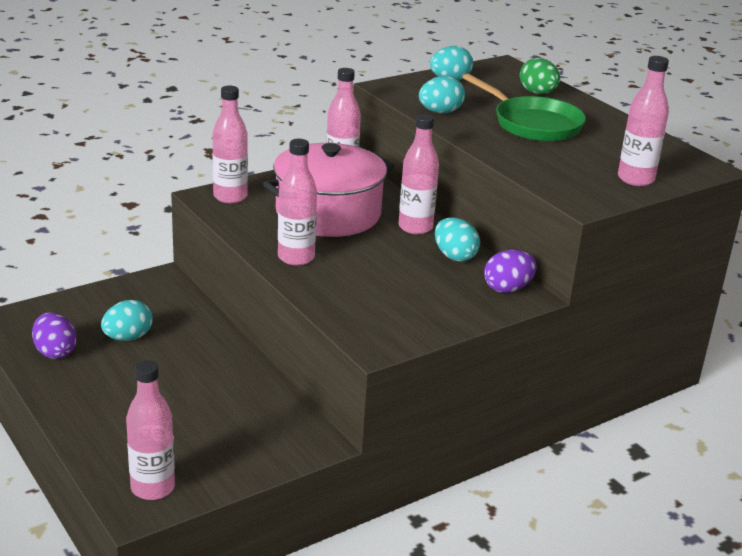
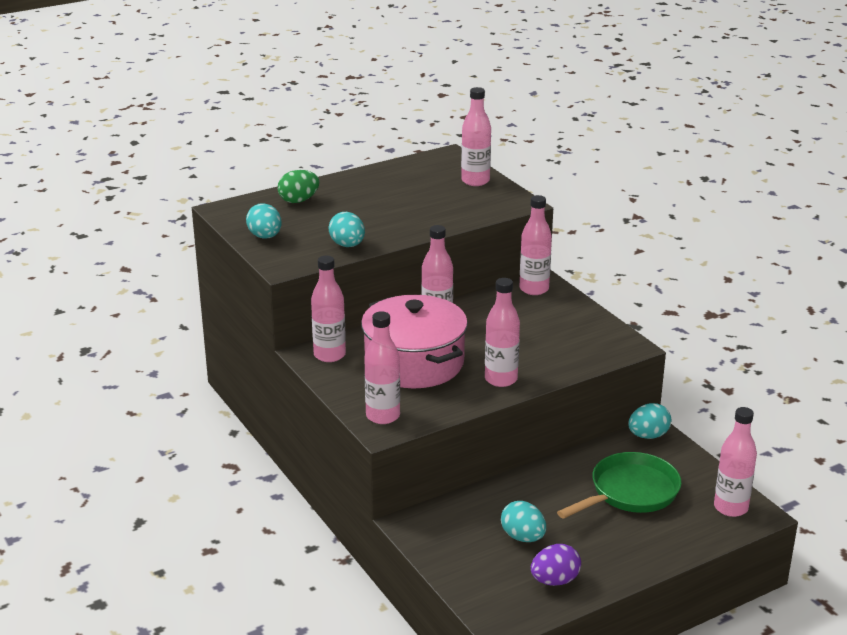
camera: 85 degrees left, 0 degrees up
(454, 256) = (486, 307): turquoise egg -> turquoise egg (648, 436)
(507, 288) = (534, 289): purple egg -> pink bottle
(533, 124) = (371, 208): green pan -> green pan (630, 492)

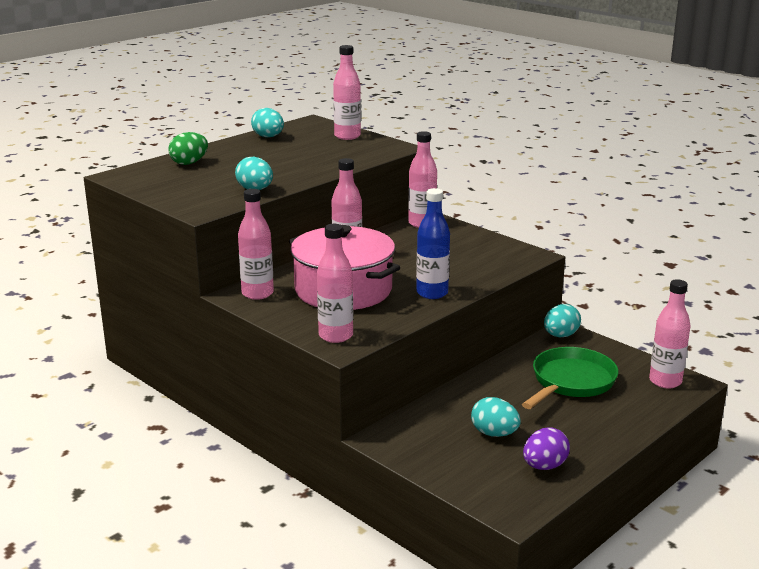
camera: 15 degrees left, 5 degrees down
(265, 237) = (170, 191): turquoise egg -> turquoise egg (268, 137)
(501, 379) = (432, 293): pink bottle -> blue bottle

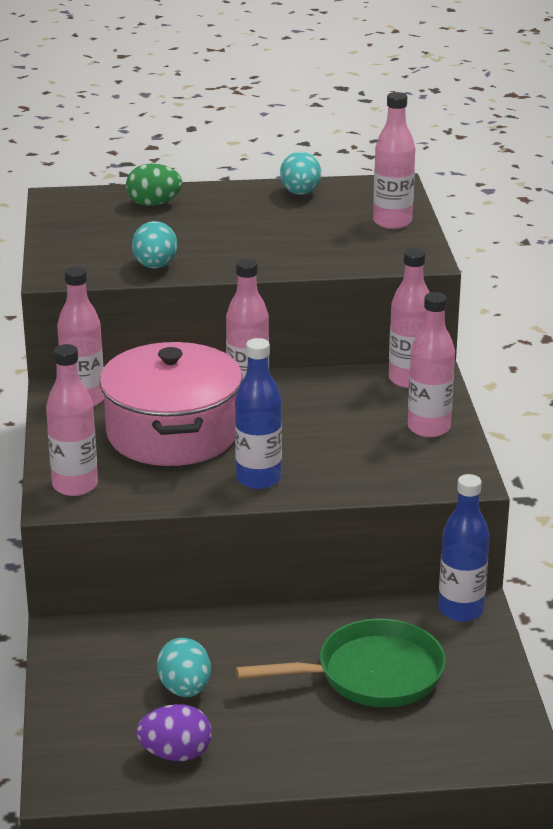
camera: 40 degrees right, 5 degrees up
(560, 335) = (460, 610): turquoise egg -> blue bottle
(665, 381) = (490, 734): pink bottle -> pink bottle (428, 428)

